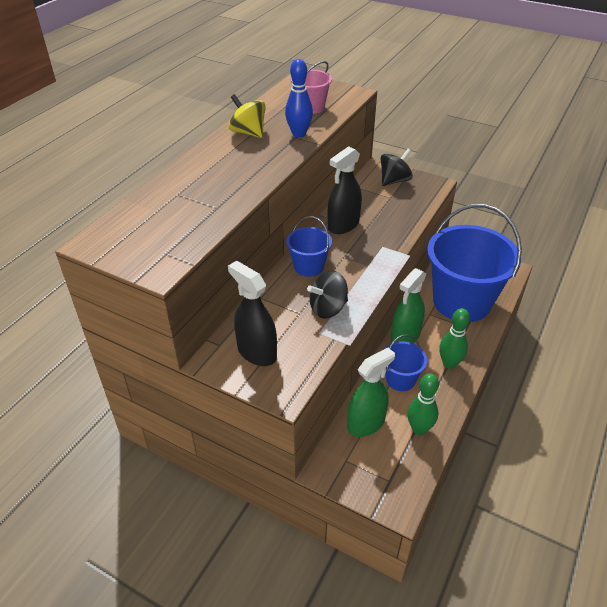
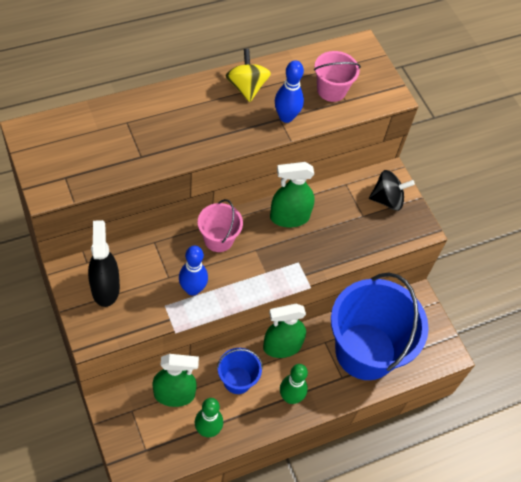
camera: 30 degrees right, 15 degrees up
(309, 266) = (218, 239): blue bucket -> pink bucket
(328, 308) = (192, 289): black spinning top -> blue bowling pin
(343, 225) = (289, 217): black spray bottle -> green spray bottle

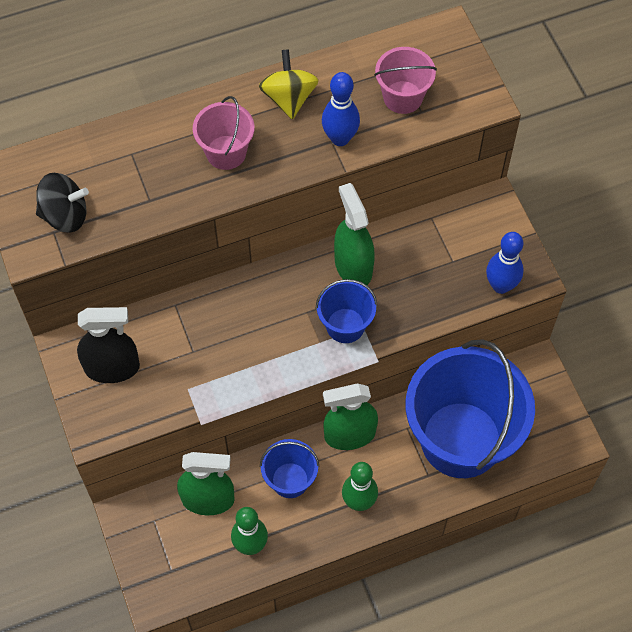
camera: 10 degrees right, 5 degrees up
(105, 288) = (112, 368): black spray bottle -> black spray bottle turned 90 degrees clockwise
(192, 289) = (224, 367): blue bowling pin -> blue bowling pin (501, 285)
(218, 239) = (258, 299): pink bucket -> pink bucket (226, 152)
(285, 260) = (345, 325): none -> blue bucket
(289, 217) = (353, 266): green spray bottle -> green spray bottle turned 75 degrees clockwise
(387, 199) = (486, 238): black spinning top -> black spinning top (65, 215)

